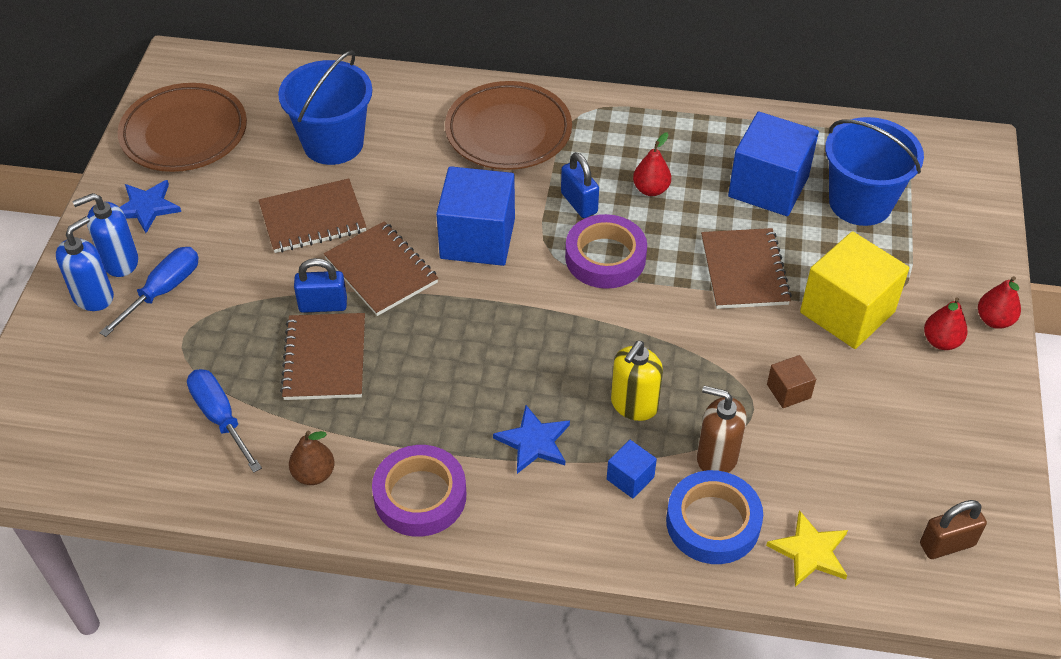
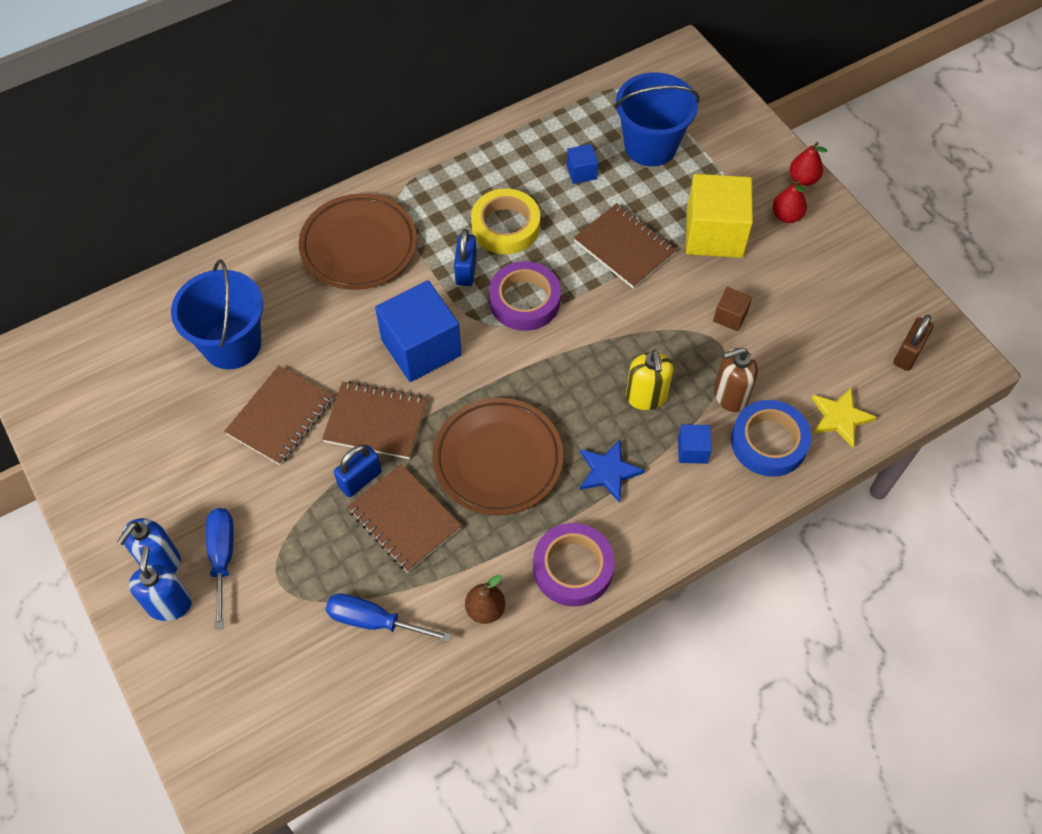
camera: 40 degrees left, 10 degrees up
(146, 207) = (133, 501): blue star -> none
(184, 133) = (96, 417): brown plate -> brown plate (498, 459)
(579, 203) = (466, 270): blue padlock -> blue padlock turned 75 degrees clockwise
(651, 189) = (505, 226): red pear -> yellow tape
(768, 186) = (581, 172): blue cube -> blue cube, size x0.46

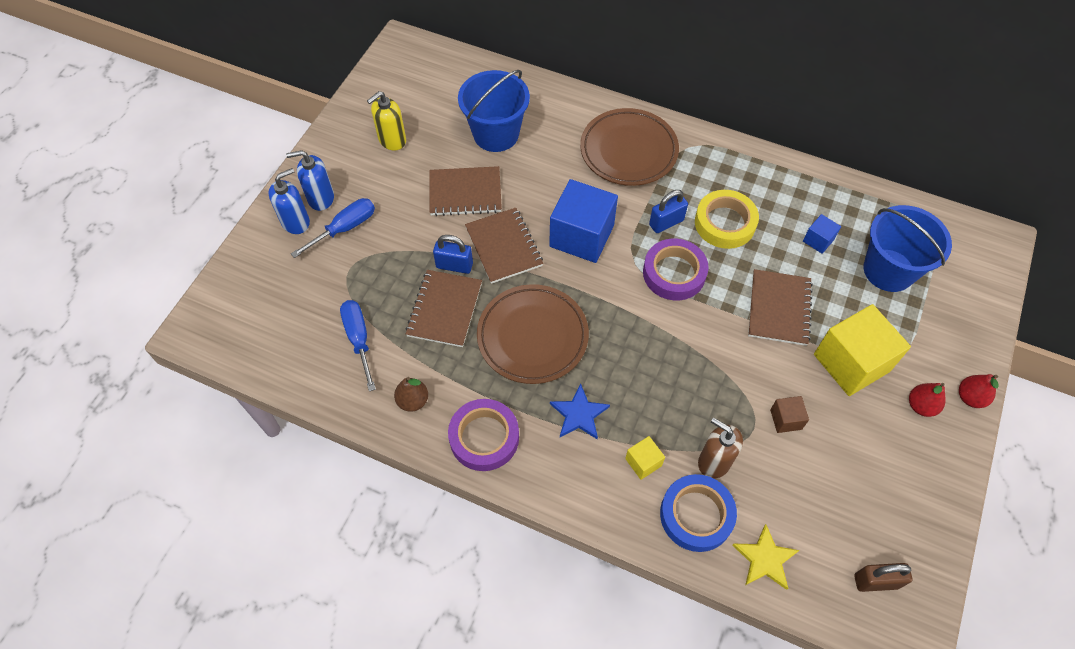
camera: 55 degrees right, 0 degrees up
(646, 397) = (662, 402): yellow soap dispenser -> yellow soap dispenser (392, 140)
(692, 450) = (643, 462): blue cube -> yellow cube

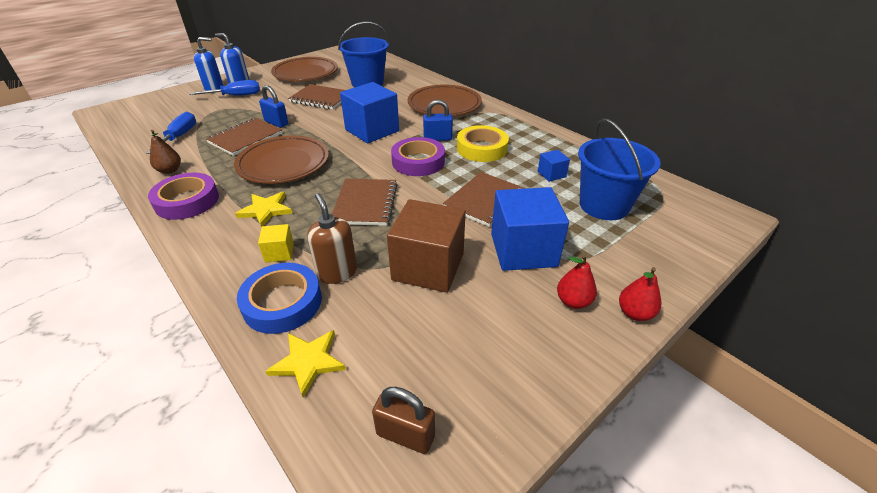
camera: 25 degrees right, 20 degrees down
(392, 140) = (305, 73): yellow soap dispenser -> brown plate
(503, 247) = (316, 123): brown notebook -> brown notebook (365, 203)
(579, 414) = (266, 210): blue star -> yellow star
(785, 419) = (428, 267): brown cube -> brown cube, size x2.19
(851, 363) = (523, 250): yellow cube -> blue cube

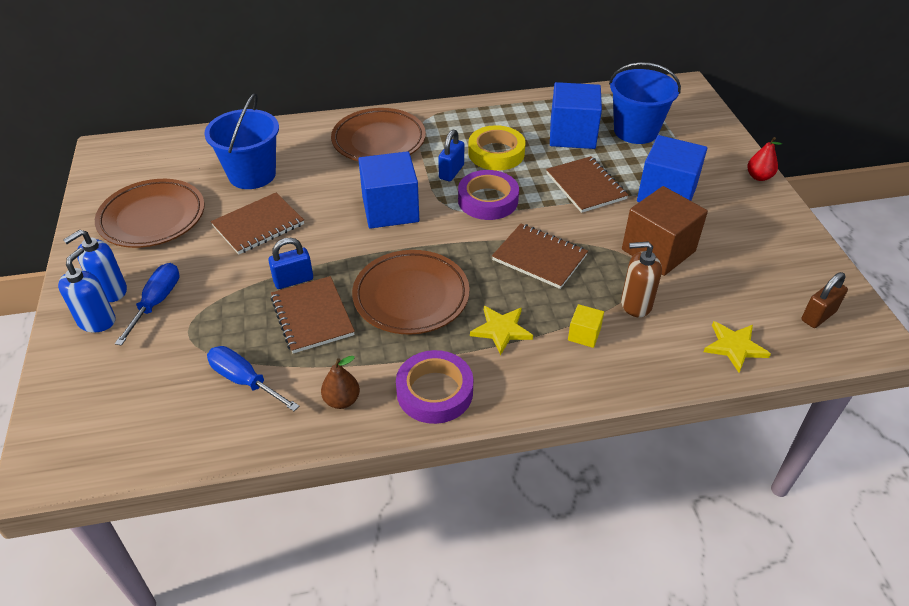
camera: 60 degrees left, 5 degrees up
(282, 303) = (658, 347): blue tape -> none
(551, 174) = (572, 135): blue cube -> blue cube, size x2.19
(573, 301) = (735, 197): red pear -> none

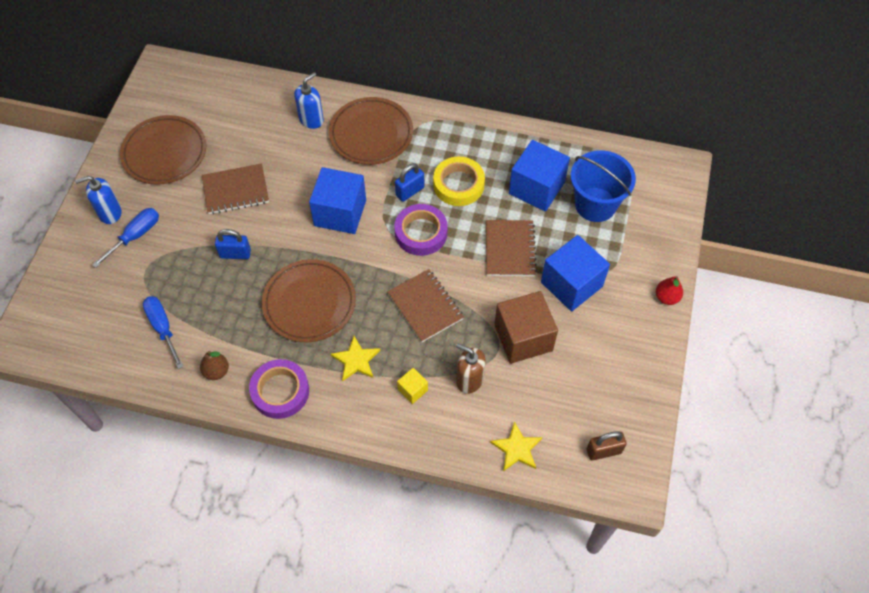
camera: 25 degrees right, 15 degrees up
(97, 321) = (91, 237): blue soap dispenser -> blue soap dispenser (311, 119)
(252, 174) = (255, 135): blue bucket -> none
(312, 316) = (232, 292): brown notebook -> none

